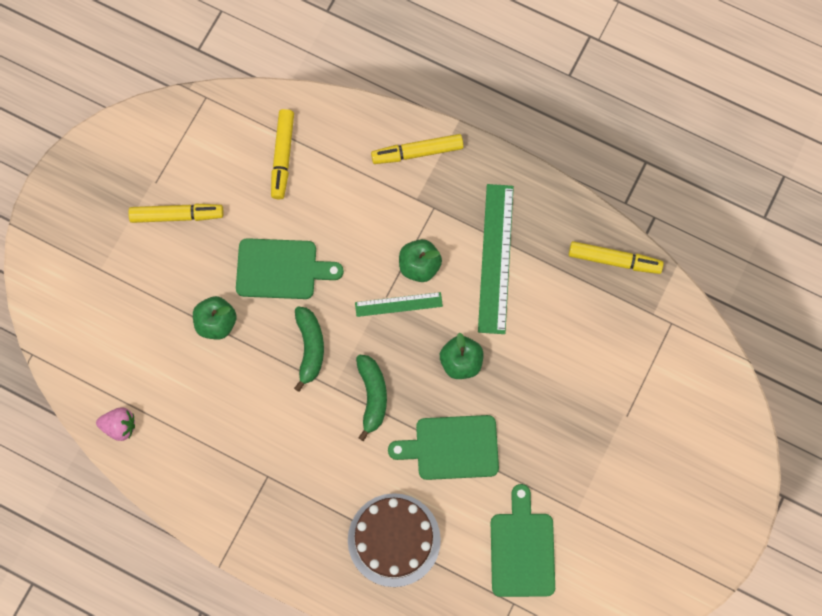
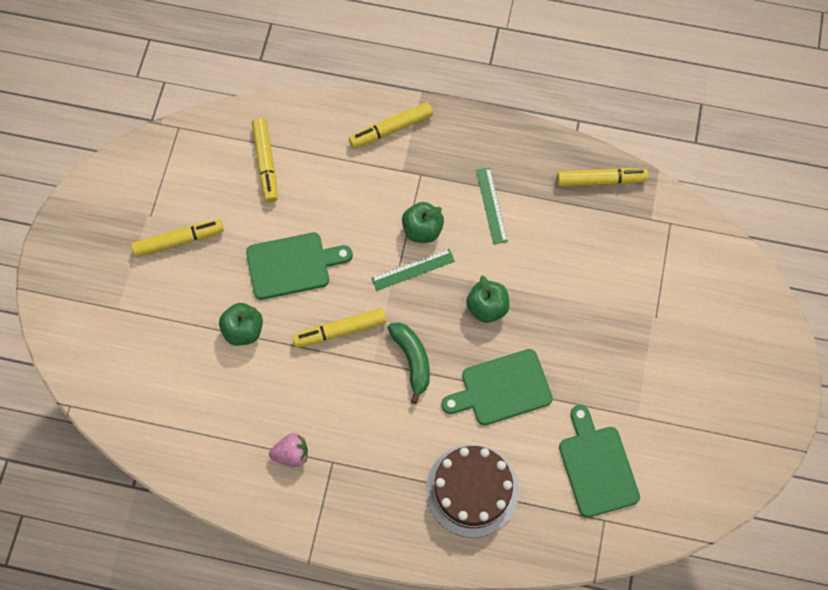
camera: 15 degrees left, 5 degrees down
(119, 426) = (174, 452): pink strawberry -> pink strawberry (291, 454)
(310, 348) = (340, 331): green banana -> yellow marker
(496, 258) = (491, 205): green ruler -> green ruler, size x0.55

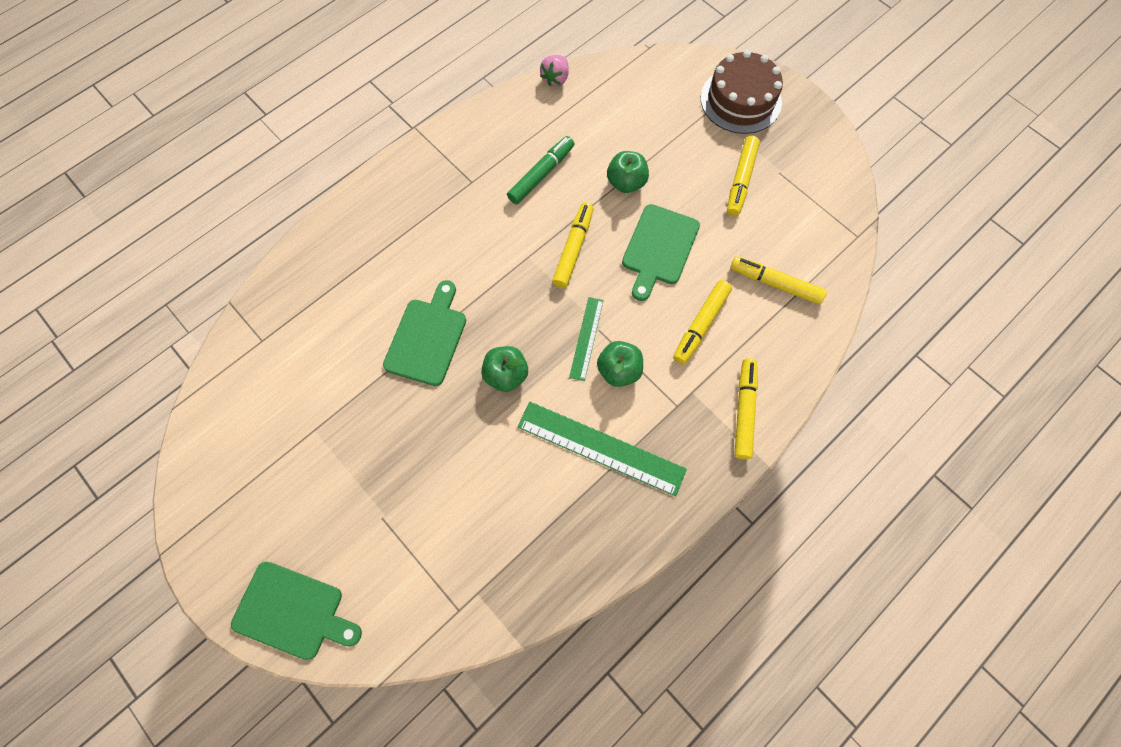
camera: 125 degrees right, 0 degrees up
(283, 407) = (541, 174): none -> green marker
(291, 454) = (500, 159): pink strawberry -> pink strawberry (555, 78)
(412, 360) = (506, 286): green banana -> none
(472, 490) = (368, 261): brown cake -> brown cake (740, 100)
(491, 205) = (601, 448): green ruler -> green ruler, size x1.80
(597, 466) = (304, 366): green cutting board -> green cutting board (293, 612)
(600, 180) = (553, 574): yellow marker -> yellow marker (701, 325)

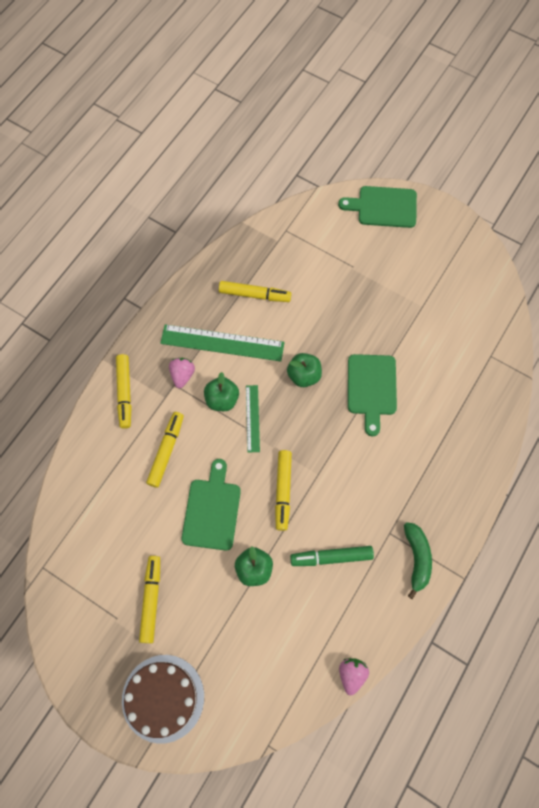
camera: 165 degrees right, 0 degrees up
(453, 153) = (417, 558): none -> green banana
(541, 174) = (331, 557): green marker -> green marker turned 60 degrees clockwise
(664, 415) = (182, 375): none -> pink strawberry
(775, 284) = (110, 502): yellow marker -> yellow marker (254, 295)

